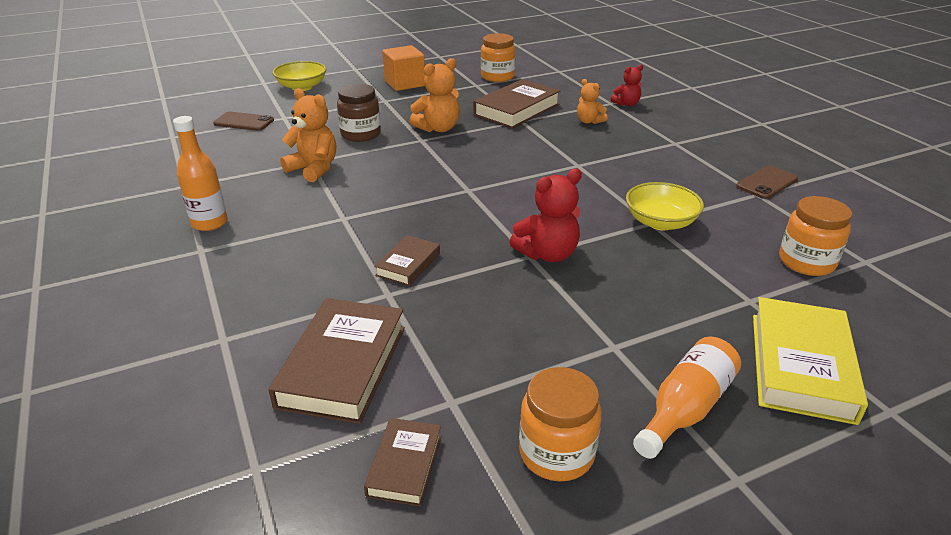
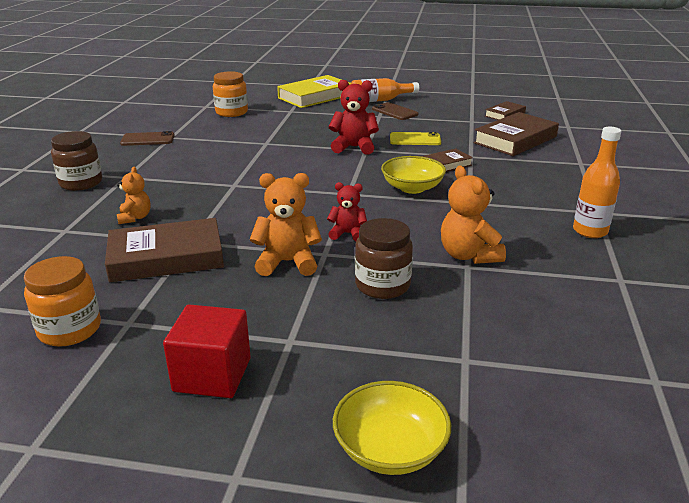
camera: 145 degrees left, 5 degrees down
(244, 122) = (533, 374): brown phone -> brown phone (394, 112)
(405, 83) = (212, 375): orange cube -> red cube
(492, 302) = (415, 139): none -> yellow phone
(556, 453) = (443, 104): orange jar -> none
(626, 104) = (55, 224): red teddy bear -> red teddy bear (347, 234)
(660, 222) = (260, 142): yellow bowl -> yellow bowl (412, 188)
(690, 128) = (81, 183): none -> brown jar

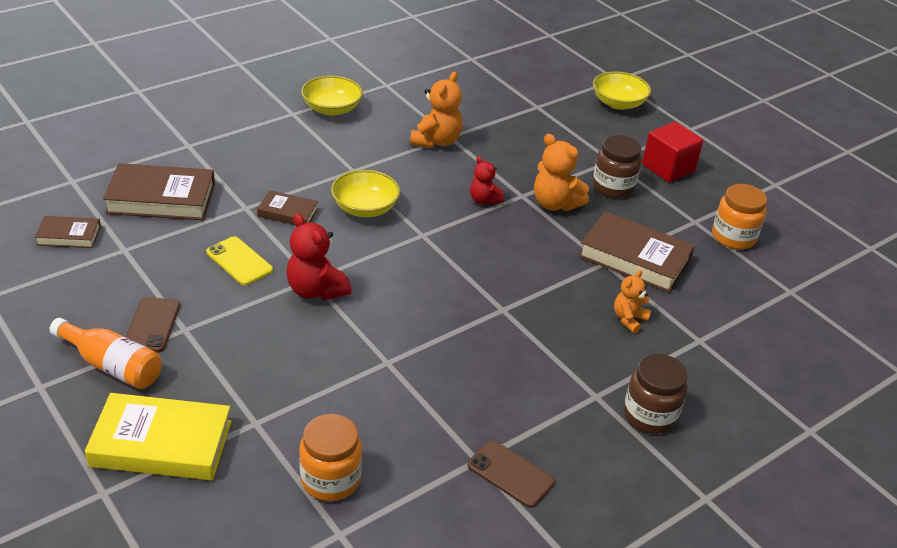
camera: 140 degrees left, 10 degrees up
(382, 285) = (519, 156): brown jar -> brown jar (613, 187)
(590, 231) = (332, 109): orange bottle -> yellow bowl

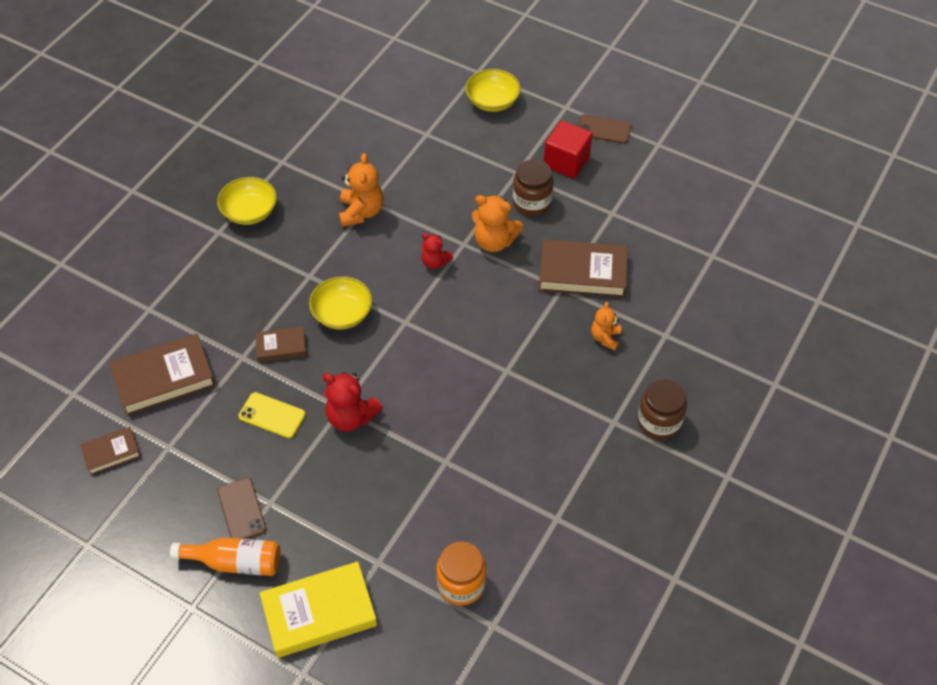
camera: 20 degrees left, 15 degrees up
(510, 474) = (585, 519): brown phone -> brown phone (603, 129)
(733, 237) = (648, 217): orange jar -> none

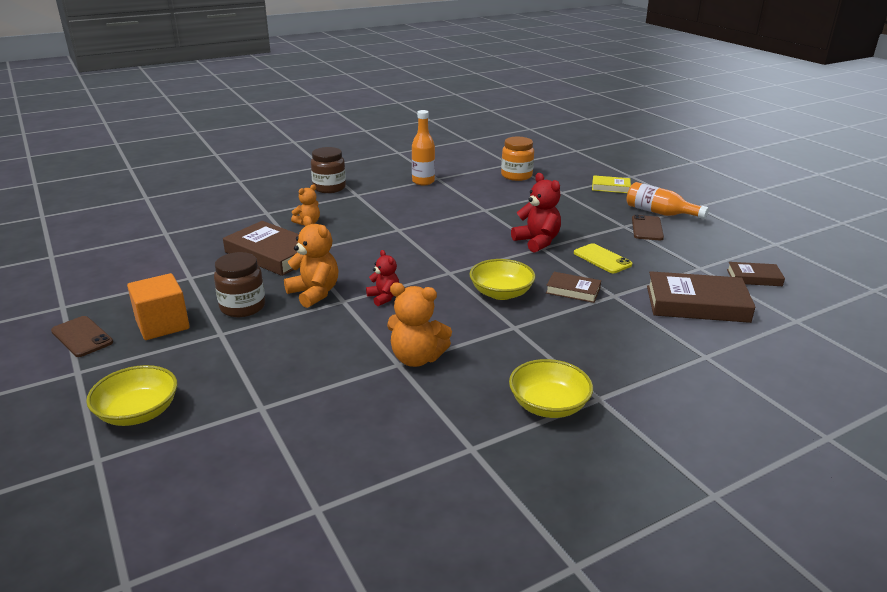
camera: 150 degrees left, 25 degrees down
(319, 613) = (610, 187): yellow book -> yellow book, size x0.54
(361, 212) = (417, 358): orange teddy bear -> orange teddy bear turned 105 degrees counterclockwise
(566, 162) = (162, 324): red cube -> orange cube
(566, 498) = (423, 181): none -> orange bottle

